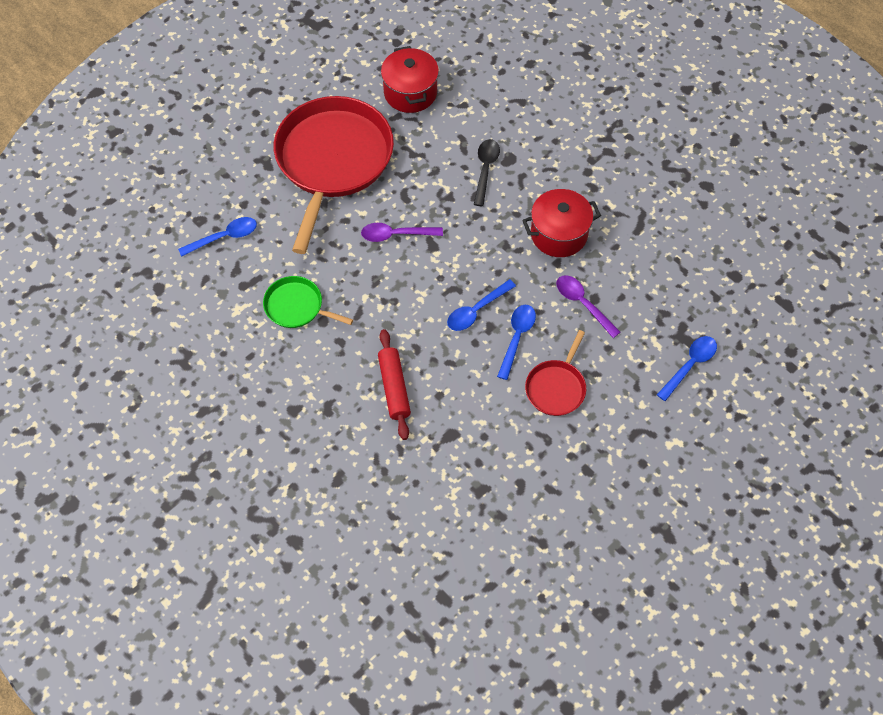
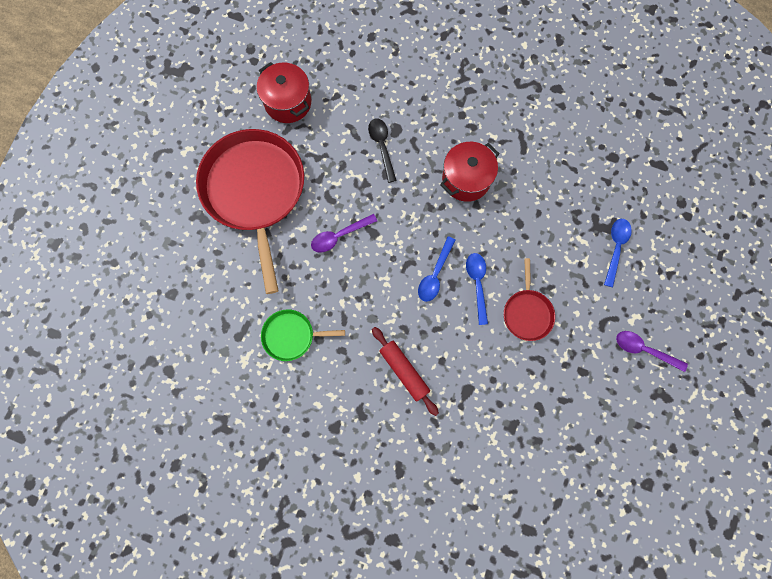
camera: 25 degrees left, 15 degrees up
(224, 237) = (200, 300): blue spoon -> none
(583, 304) = (513, 232): purple spoon -> purple spoon (644, 350)

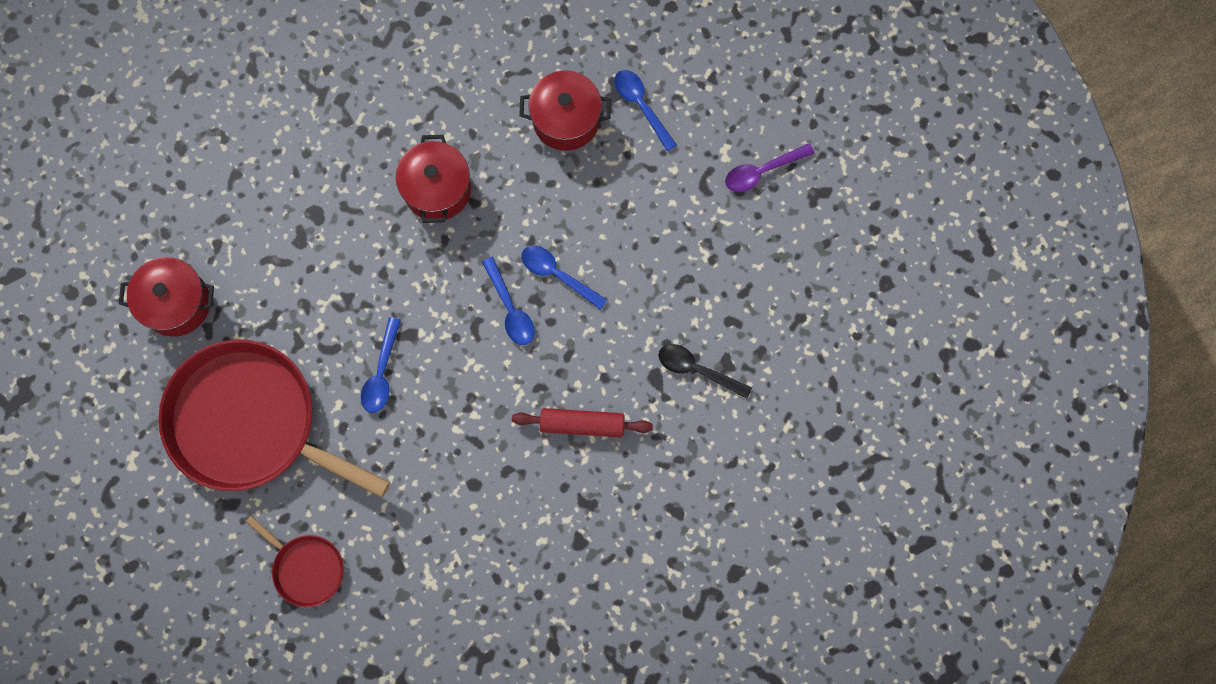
camera: 50 degrees left, 0 degrees up
(291, 335) = (446, 510): green pan -> none
(339, 236) = (382, 372): purple spoon -> blue spoon
(382, 147) = (322, 245): black spoon -> black spoon (697, 370)
(527, 312) = (629, 251): red pan -> red pan (306, 568)
(568, 214) = (566, 120): none -> red pot

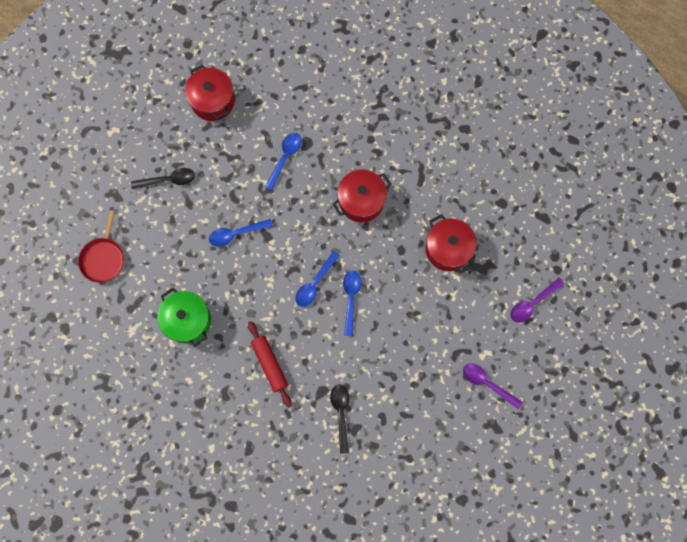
camera: 60 degrees right, 0 degrees up
(250, 422) = (168, 180): red pan -> black spoon
(461, 499) = (188, 320): none -> green pot
(641, 106) = (483, 288): blue spoon -> blue spoon (285, 158)
(695, 60) = (532, 303): none -> purple spoon

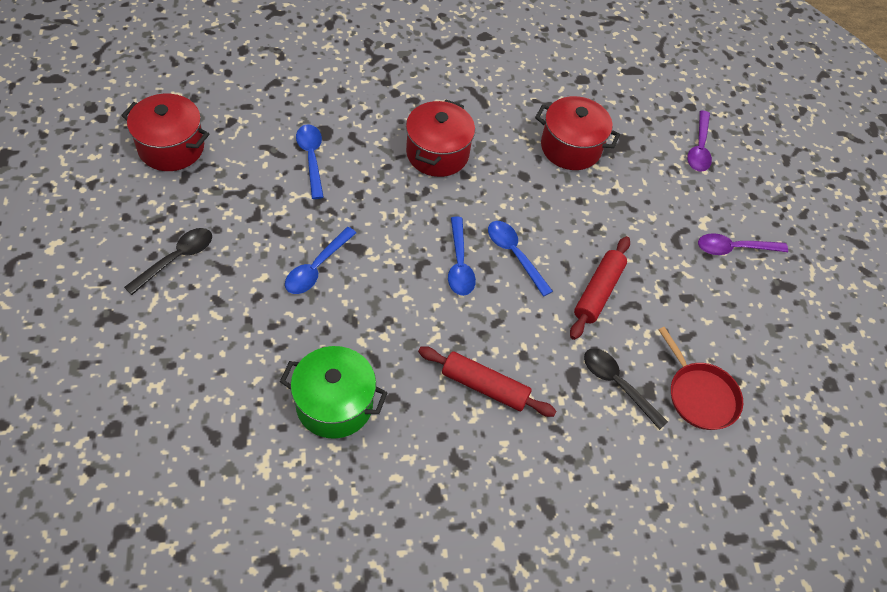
camera: 45 degrees left, 20 degrees down
(103, 258) = (150, 403): red pan -> red pan (700, 395)
(379, 354) = (598, 292): none -> red rolling pin

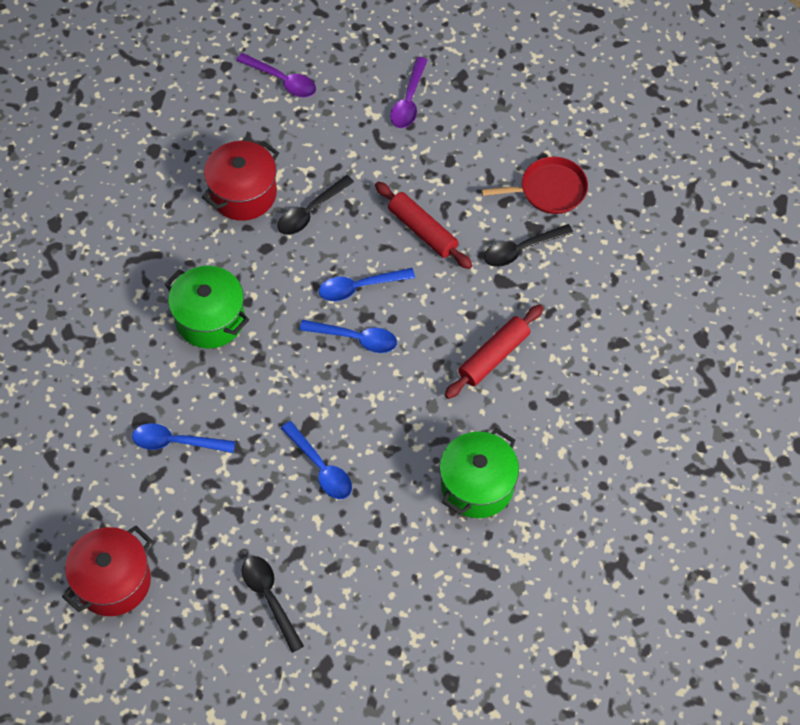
camera: 65 degrees left, 5 degrees up
(437, 153) = (210, 319): red pot -> green pot
(576, 199) = (310, 211): none -> black spoon

